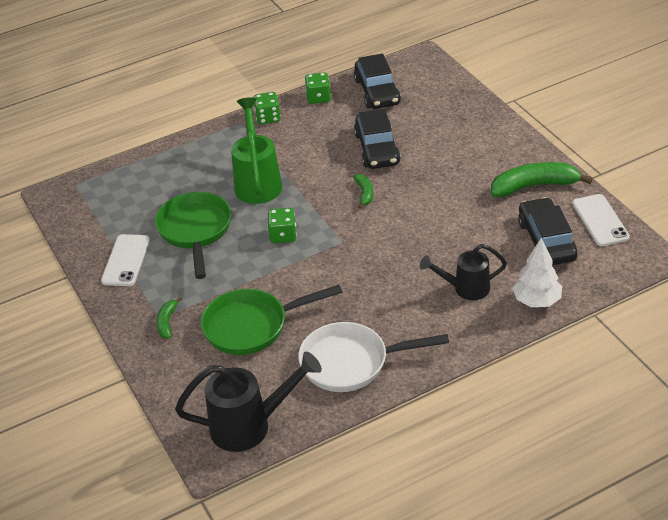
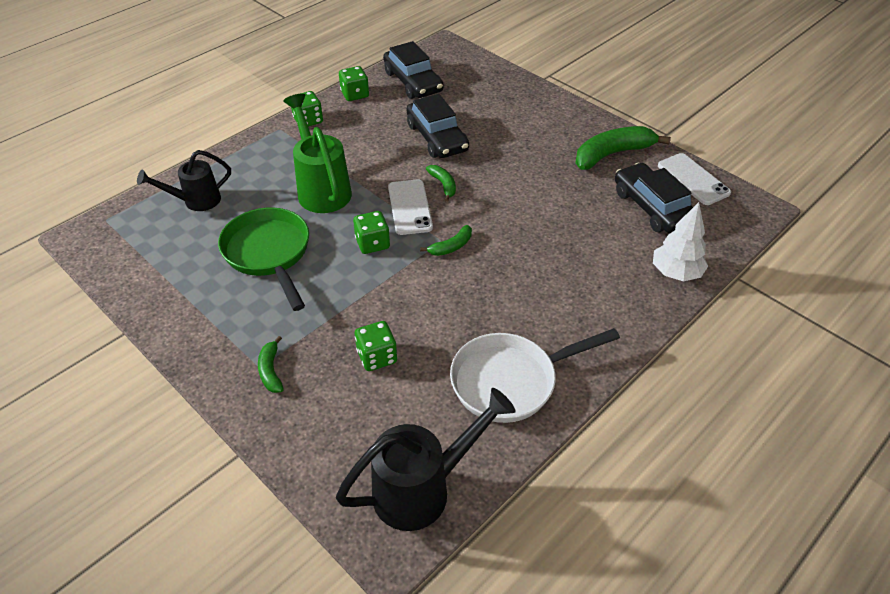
camera: 20 degrees left, 5 degrees up
(126, 260) = (195, 301): white phone -> white phone (410, 207)
(252, 326) = (377, 357): green pan -> green dice
(348, 248) = (451, 246): none -> green banana
(465, 288) = (596, 272): black watering can -> black watering can (195, 201)

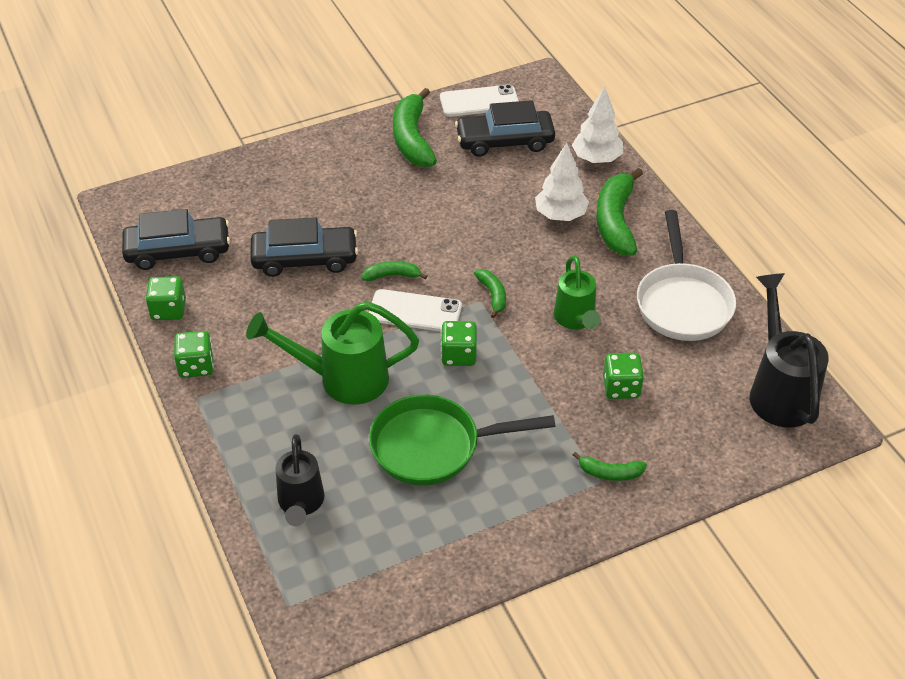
camera: 70 degrees left, 0 degrees up
(447, 307) = (576, 320): none -> green watering can
(578, 266) = (560, 215): none -> white tree
(596, 306) = (616, 221): none -> green banana

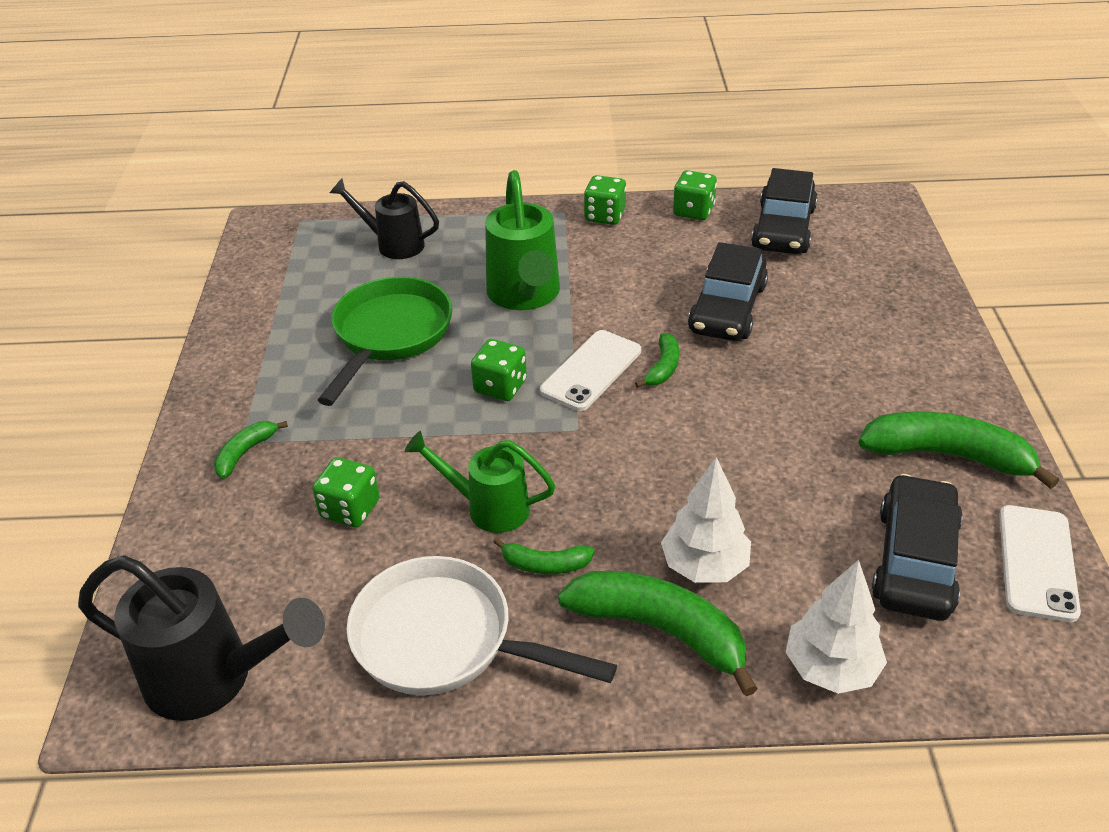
camera: 115 degrees right, 5 degrees down
(341, 379) = (525, 297): green watering can -> green watering can turned 150 degrees clockwise
(493, 295) = (579, 443): green banana -> green banana (545, 564)

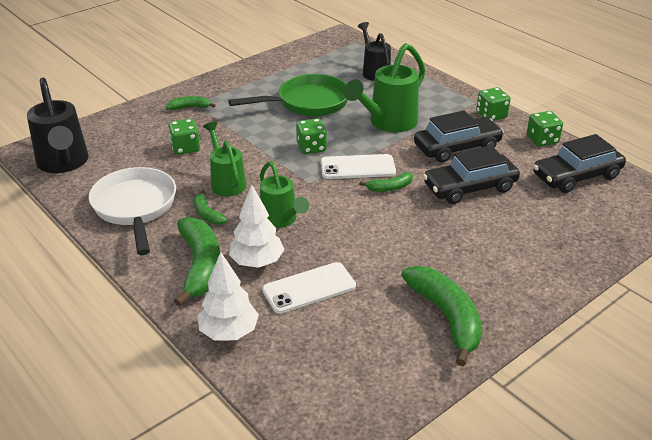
camera: 50 degrees right, 5 degrees down
(634, 497) = (281, 220): none -> green watering can
(914, 560) = (341, 335): black car -> black car (457, 147)
(1037, 562) = (394, 386): white phone -> white phone (309, 288)

